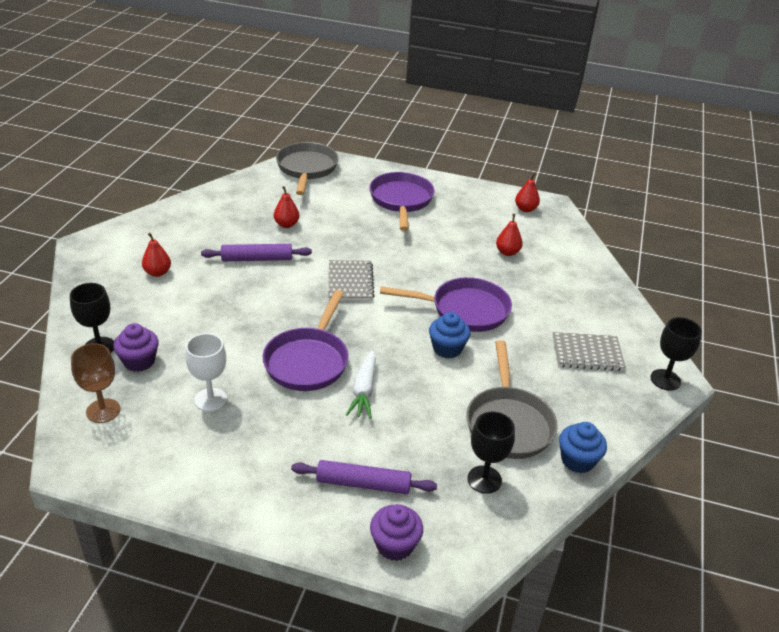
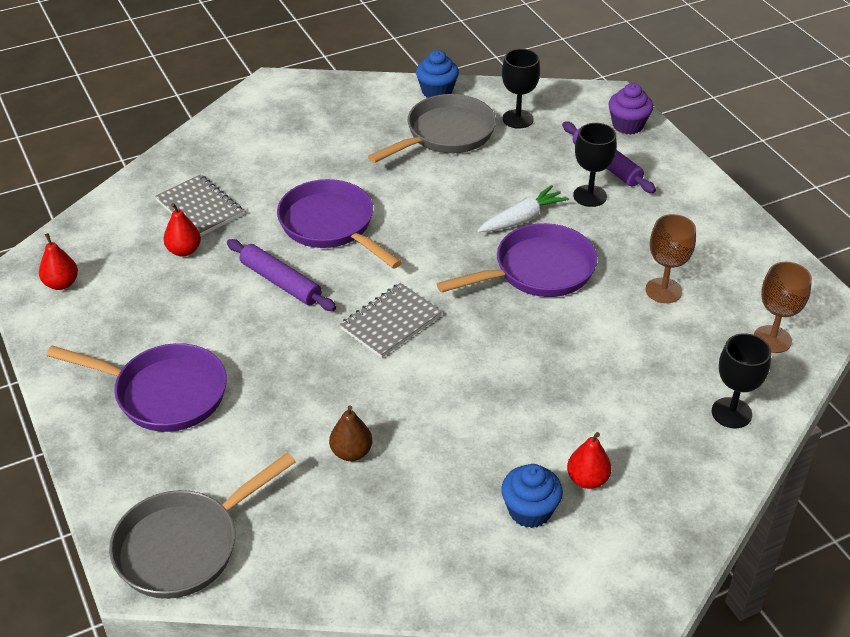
camera: 130 degrees left, 5 degrees up
(139, 361) = (701, 370): purple cupcake -> none
(210, 399) = (663, 290): white goblet -> brown goblet
(257, 259) = (450, 421): purple rolling pin -> purple rolling pin (281, 282)
(286, 224) = (351, 452): red pear -> brown pear
(401, 200) = (164, 393): purple pan -> purple pan turned 120 degrees counterclockwise
(447, 348) = (402, 206): blue cupcake -> blue cupcake (530, 511)
(587, 353) = (299, 135): grey notebook -> grey notebook (200, 208)
(665, 380) = (281, 88): black goblet -> black goblet (590, 196)

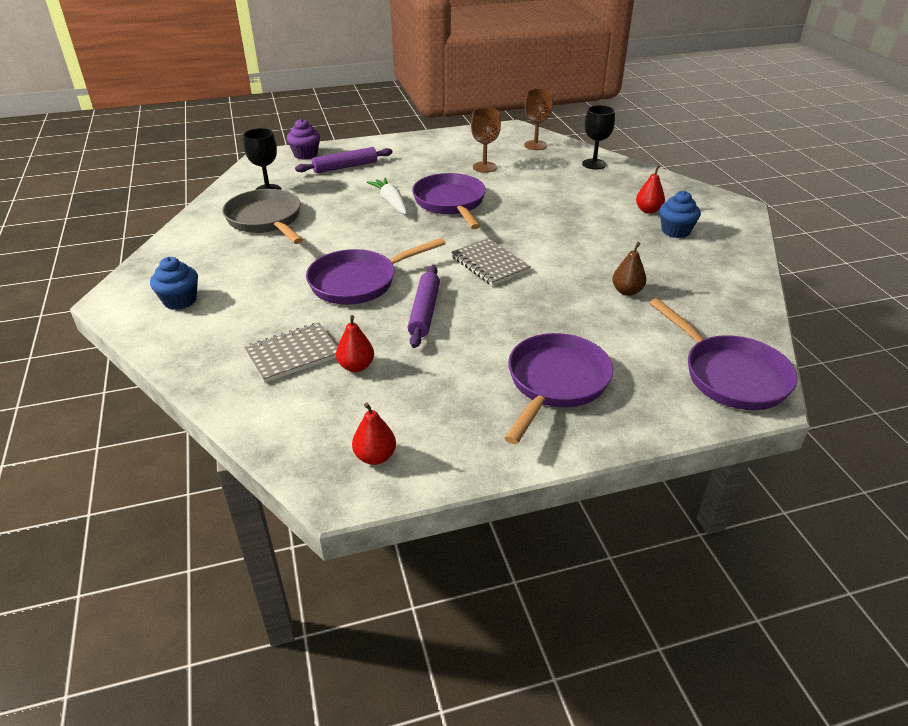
camera: 80 degrees left, 5 degrees down
(184, 546) = (730, 375): grey pan -> purple pan
(281, 282) = (424, 312): purple rolling pin -> purple rolling pin turned 45 degrees counterclockwise
(437, 91) = (202, 218): blue cupcake -> blue cupcake (180, 300)
(590, 196) = (377, 176): black goblet -> none

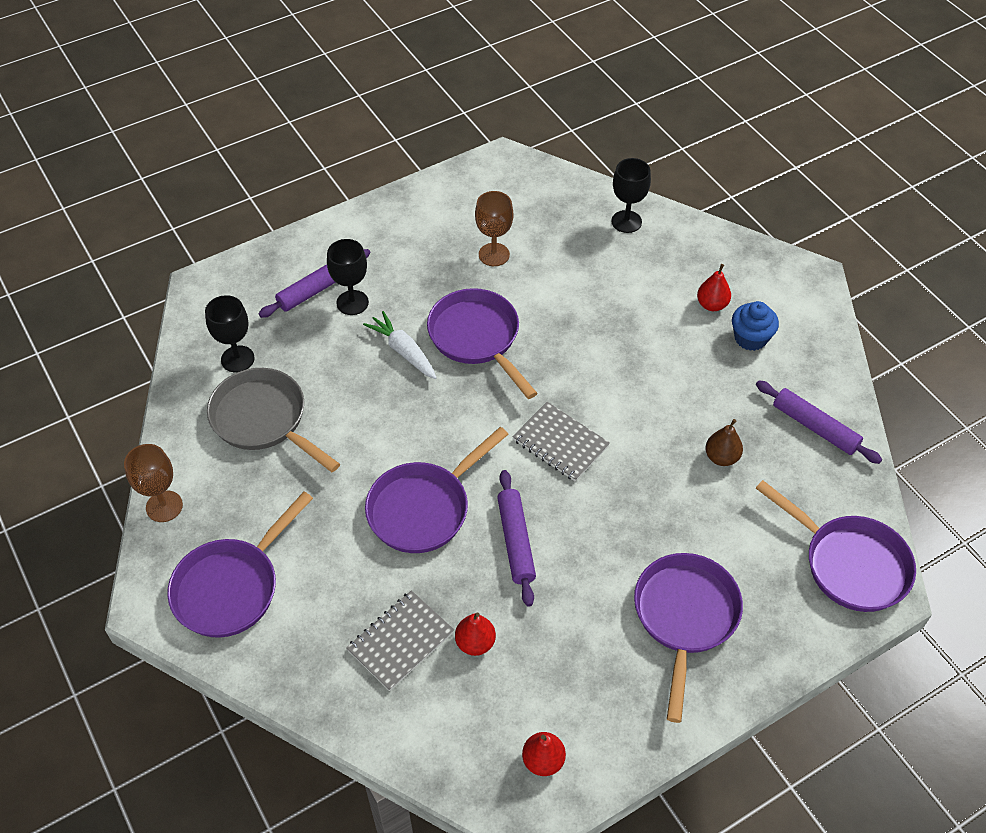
camera: 15 degrees left, 15 degrees up
(180, 300) = (231, 587): blue cupcake -> purple pan
(305, 154) = (252, 272): purple cupcake -> none
(367, 176) = (352, 302): none -> black goblet
(535, 145) = (543, 194): brown goblet -> brown goblet (164, 506)
(718, 286) = (815, 427): none -> purple rolling pin

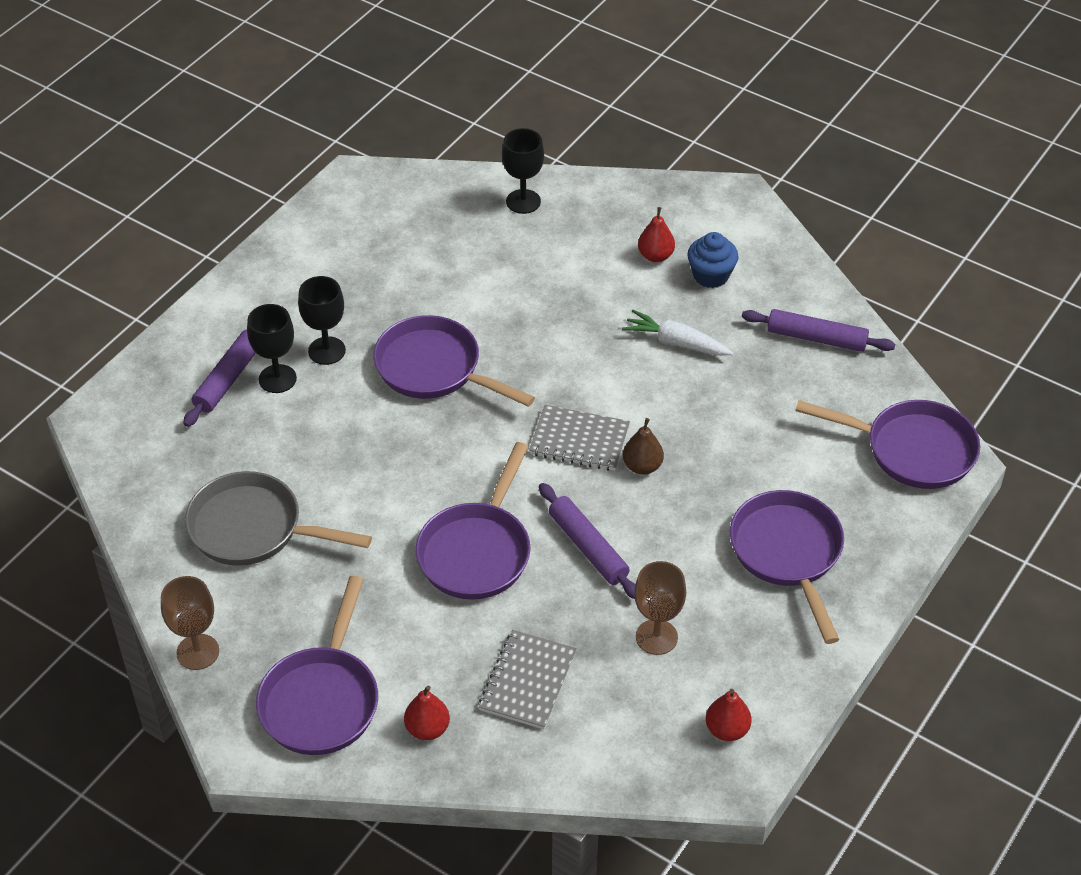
camera: 25 degrees left, 5 degrees down
(237, 359) = (185, 479): black goblet -> black goblet (326, 351)
(403, 351) = (363, 408): white carrot -> white carrot (676, 342)
(475, 643) = (602, 654): red pear -> red pear (427, 729)
(494, 254) = (402, 280): brown goblet -> brown goblet (656, 637)
(721, 457) = (743, 397): brown pear -> brown pear (642, 466)

